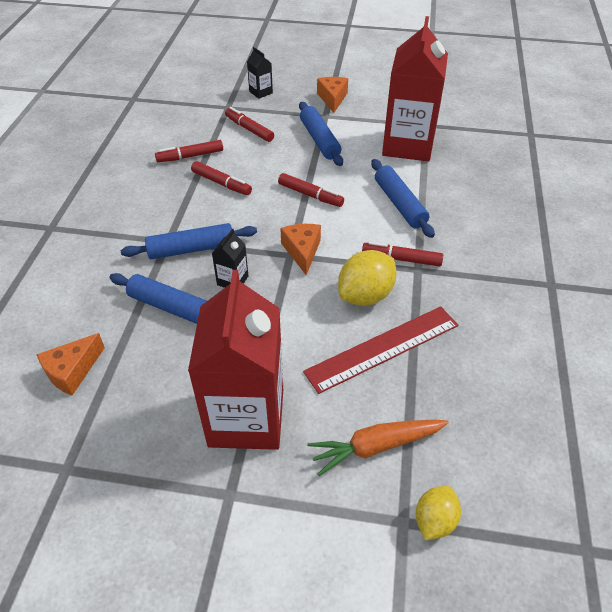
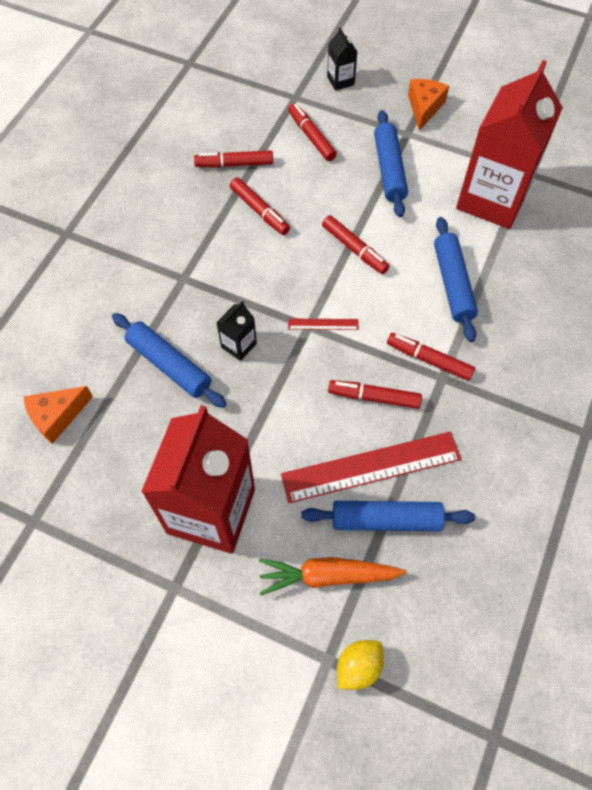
camera: 15 degrees right, 15 degrees up
(191, 249) = (205, 294): blue rolling pin -> blue rolling pin (386, 520)
(302, 251) = (323, 324): orange cheese -> red ruler
(365, 295) = (374, 397): yellow lemon -> red marker

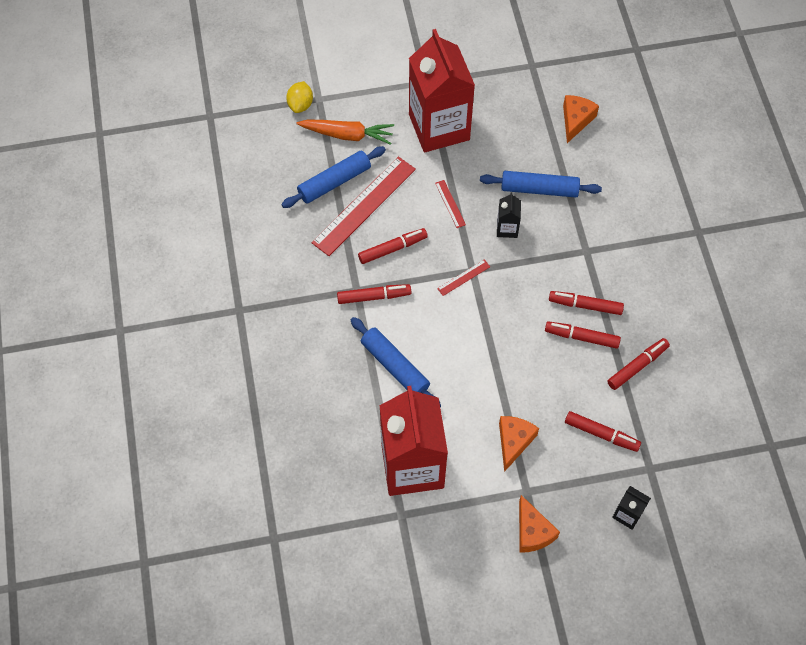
camera: 145 degrees right, 0 degrees up
(274, 408) = (450, 204): none -> red ruler
(327, 576) = (347, 135): orange carrot -> orange carrot turned 45 degrees clockwise
(354, 249) = (486, 350): red marker -> red marker (585, 305)
(389, 170) = (514, 442): blue rolling pin -> orange cheese

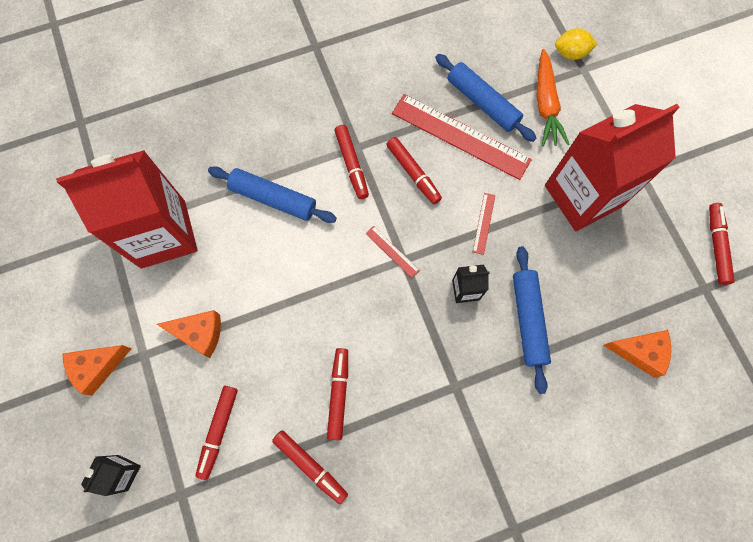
camera: 80 degrees right, 10 degrees up
(395, 366) = (273, 199): blue rolling pin -> blue rolling pin turned 75 degrees clockwise
(450, 204) = (484, 223): red ruler -> red ruler turned 45 degrees counterclockwise
(585, 305) = (381, 393): red marker -> red marker (716, 245)

